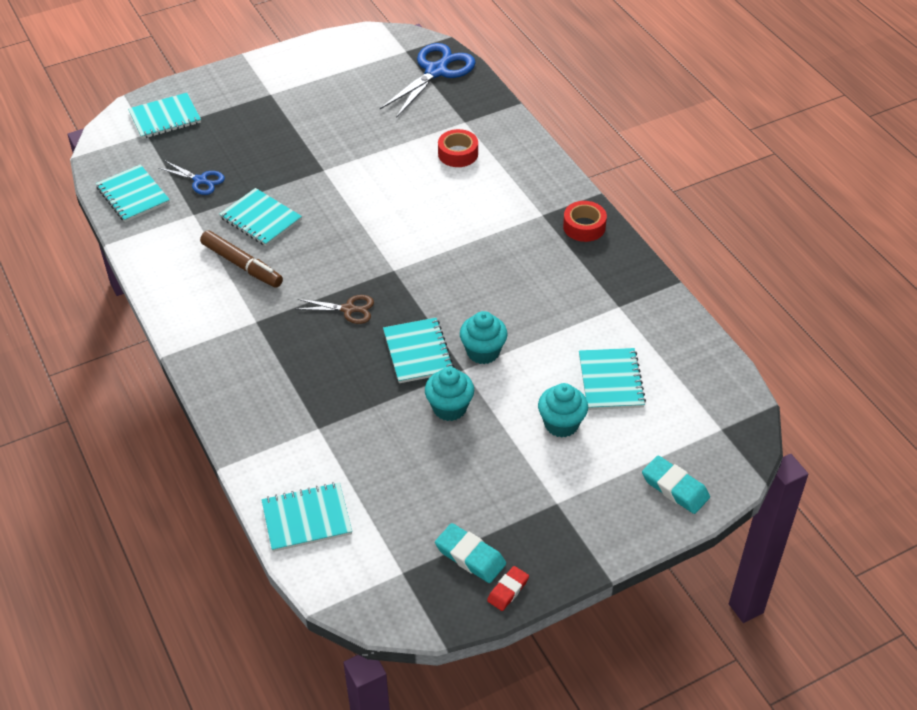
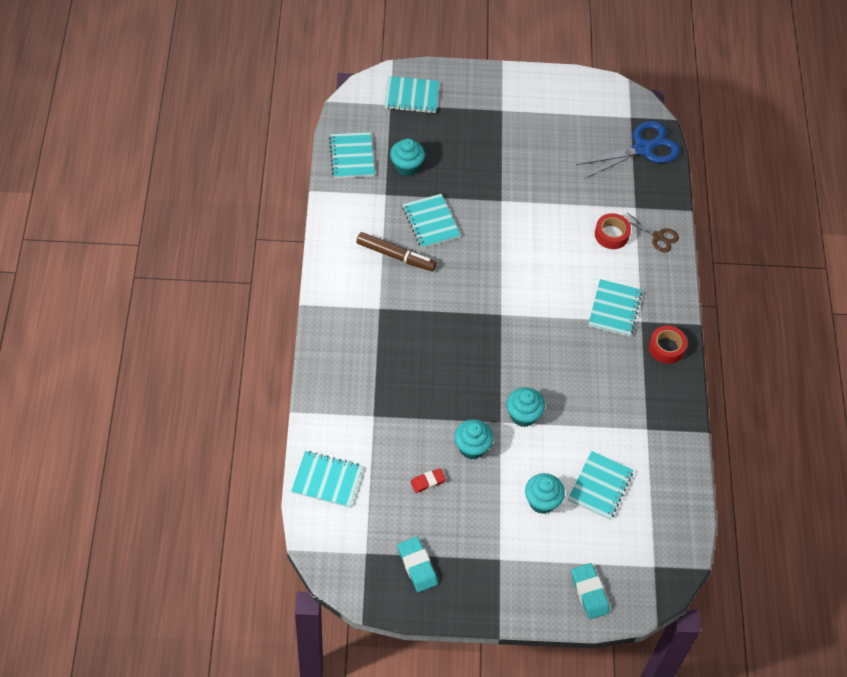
camera: 25 degrees right, 10 degrees up
(200, 180) = (406, 166): blue scissors -> turquoise cupcake
(242, 265) = (396, 256): brown marker -> brown marker turned 45 degrees counterclockwise
(349, 309) = (449, 331): brown scissors -> brown scissors (658, 237)
(418, 352) = (477, 391): turquoise notebook -> turquoise notebook (614, 309)
(508, 590) = (426, 603): red eraser -> red eraser (428, 481)

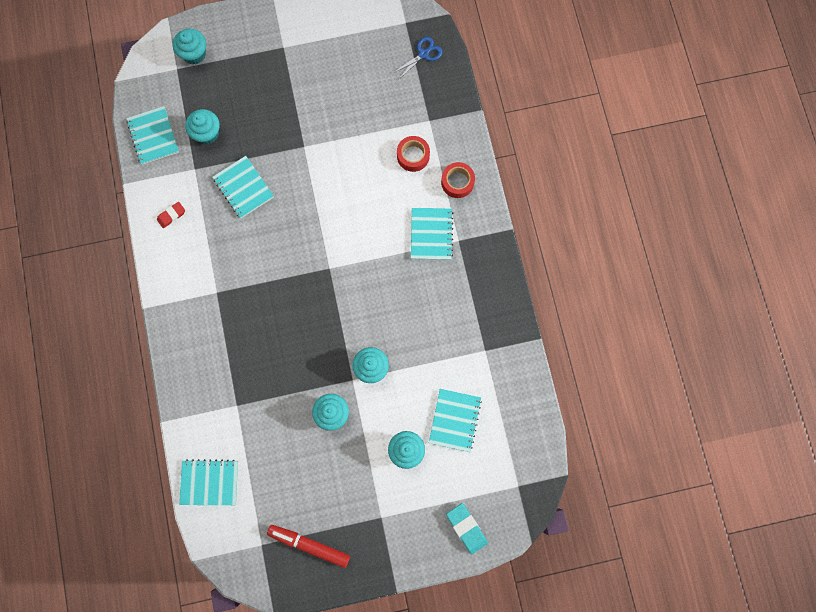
camera: 10 degrees left, 20 degrees up
(396, 256) = (219, 232): brown marker -> none
(411, 96) = (194, 54): turquoise notebook -> turquoise cupcake
(417, 566) = (309, 545): turquoise eraser -> red marker
(428, 481) = (300, 458): red eraser -> red eraser (171, 215)
(643, 148) = (423, 54): blue scissors -> blue scissors, size x0.54
(658, 237) = (456, 146): brown scissors -> none
(666, 348) = (486, 262): red tape -> red tape (457, 182)

